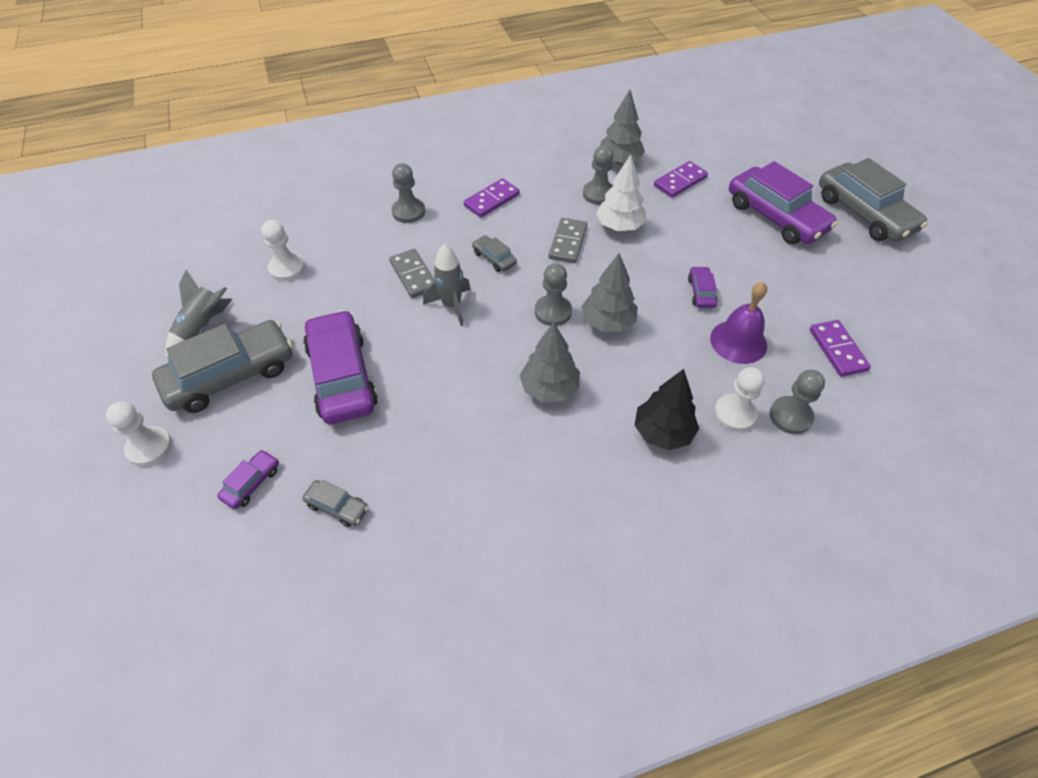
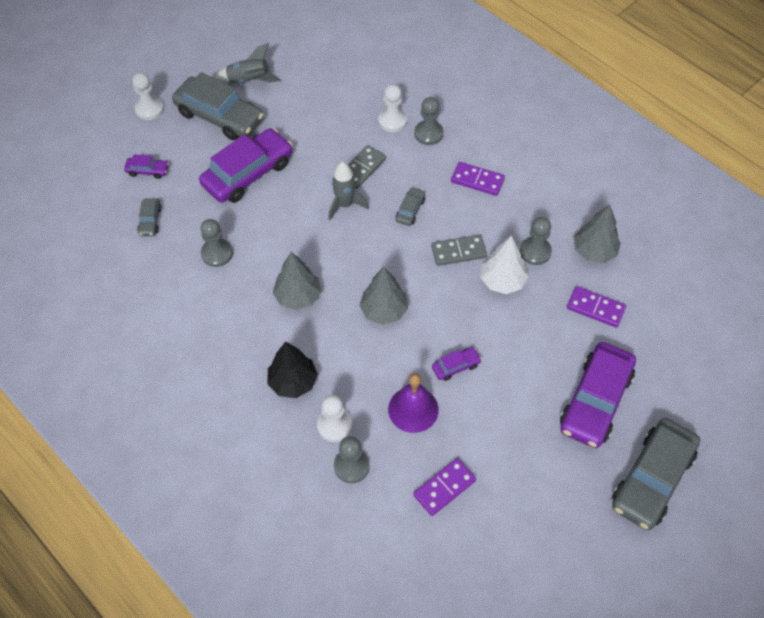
camera: 65 degrees right, 5 degrees up
(287, 268) = (326, 94): white pawn -> white pawn (392, 121)
(553, 312) = (374, 270): grey pawn -> grey pawn (217, 253)

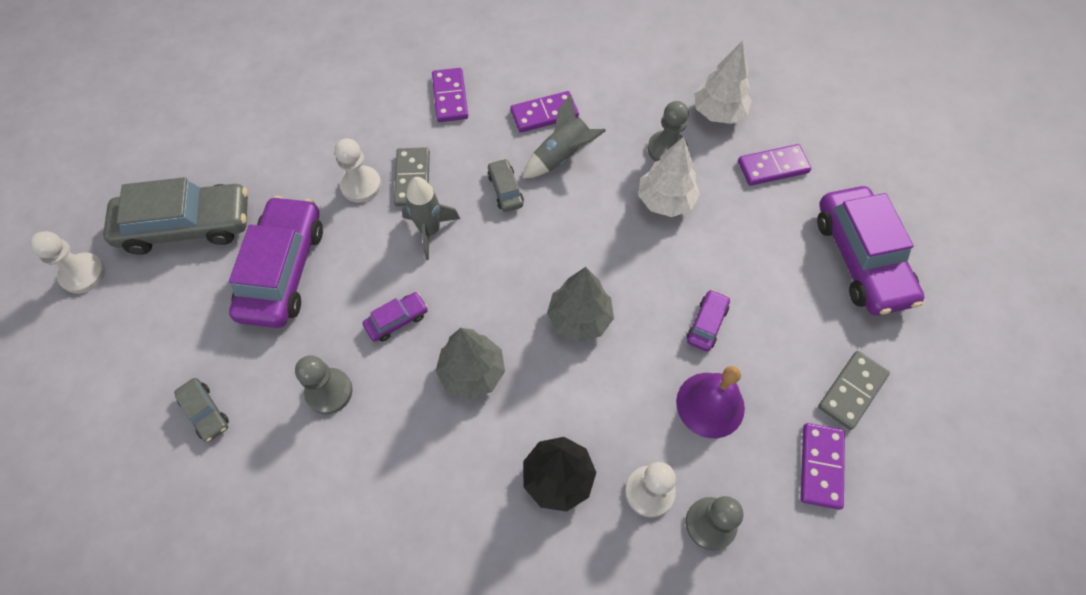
camera: 40 degrees left, 5 degrees up
(147, 170) = (147, 352): purple car -> purple car (397, 320)
(249, 80) = (188, 162): grey rocket -> grey rocket (562, 156)
(392, 121) = (399, 107): white pawn -> white pawn (361, 185)
(428, 133) = (450, 97): grey pawn -> purple domino
(458, 252) = (595, 200): grey domino -> grey domino (852, 391)
(594, 251) = (718, 112): grey tree -> white tree
(652, 479) = (979, 297): grey car -> none

